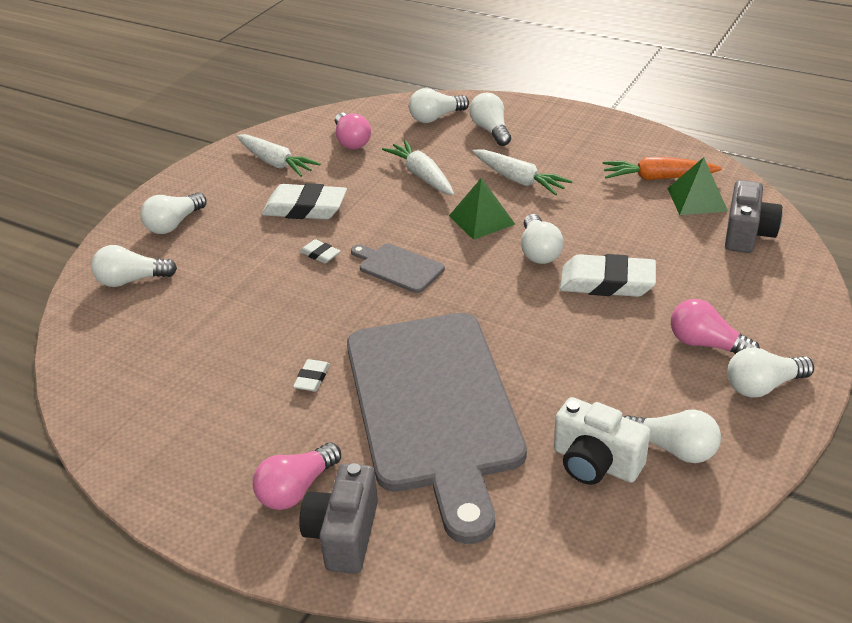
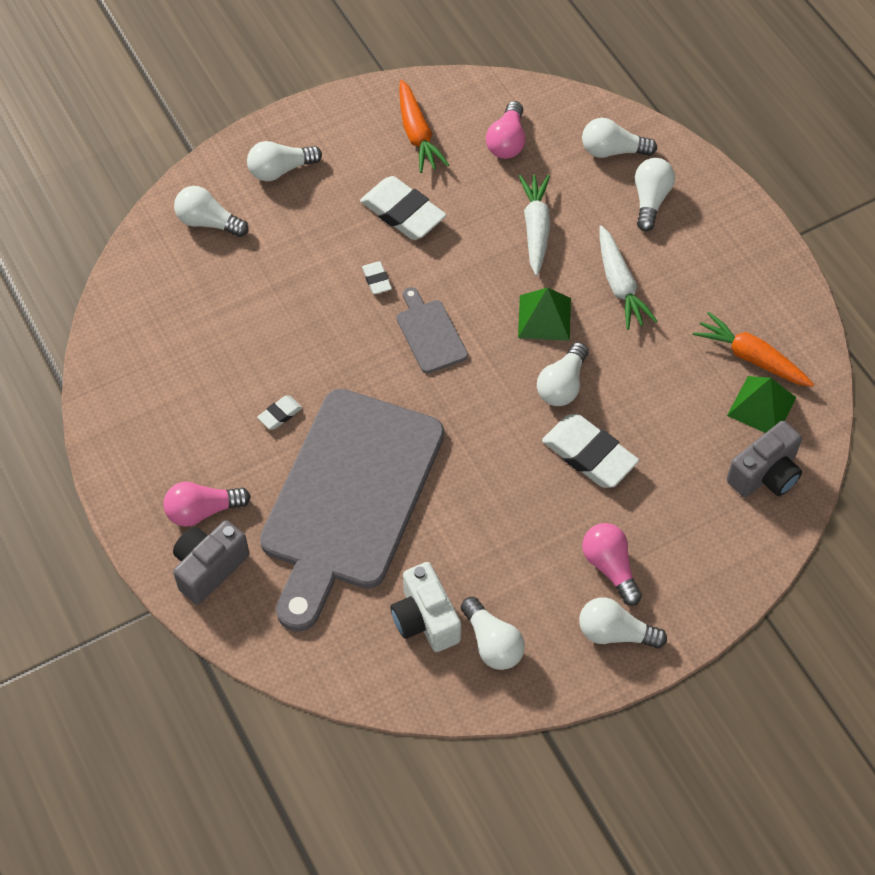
camera: 30 degrees right, 20 degrees up
(276, 163) = (417, 134): white carrot -> orange carrot

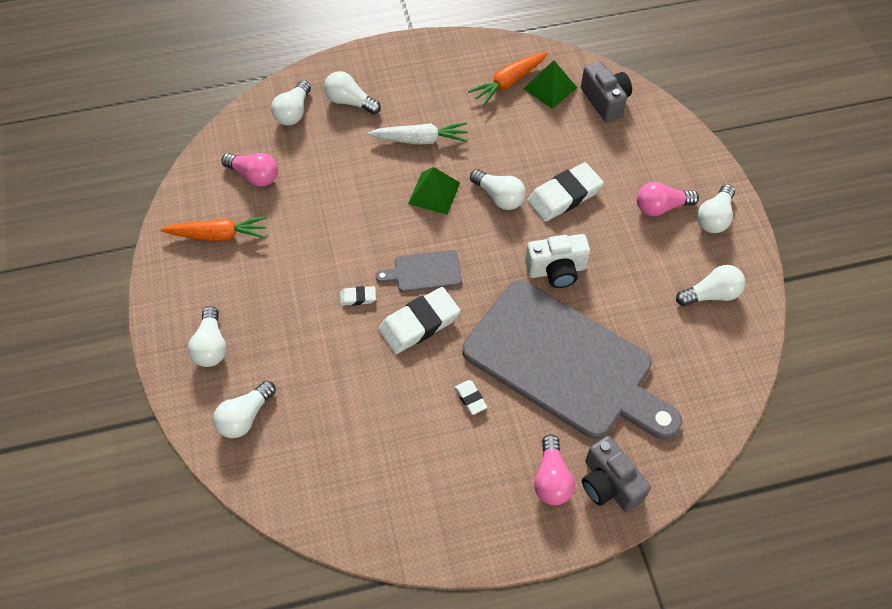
camera: 75 degrees left, 0 degrees up
(403, 213) = (296, 263): white eraser -> white eraser (419, 323)
(425, 619) = (684, 334): white camera -> white camera (556, 270)
(535, 228) = (348, 178): white carrot -> none

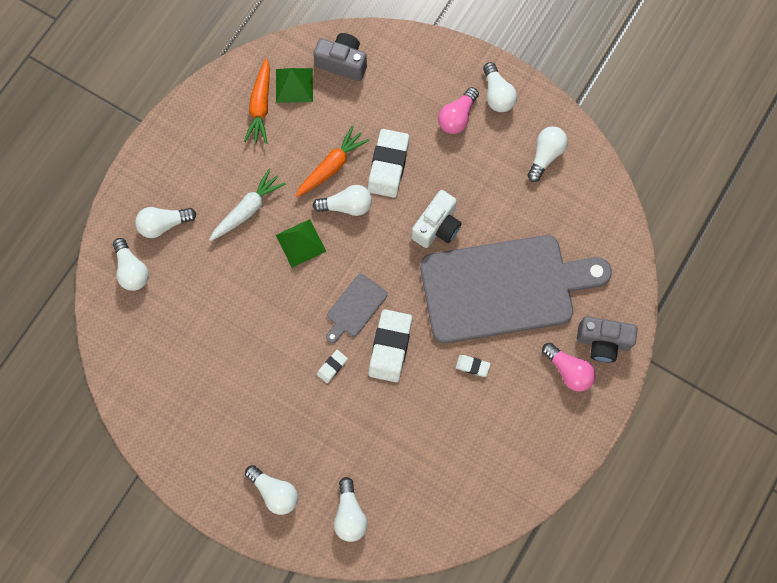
camera: 45 degrees left, 15 degrees up
(218, 235) = (188, 412): orange carrot -> orange carrot (331, 166)
(254, 176) = (161, 346): pink light bulb -> none

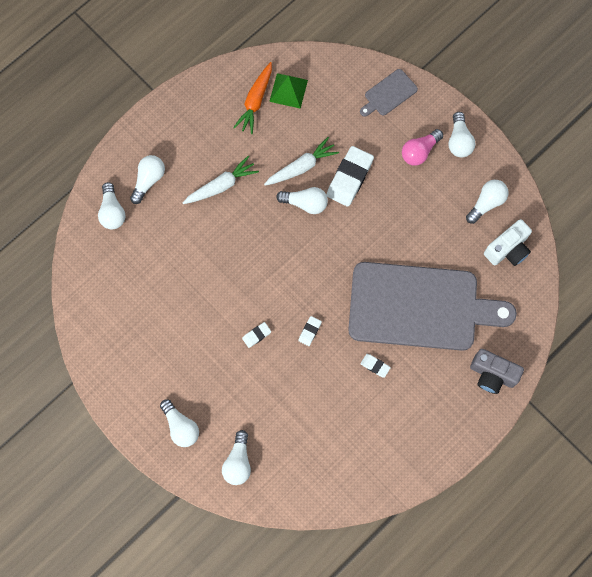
camera: 15 degrees right, 0 degrees up
(164, 224) = (149, 180): white light bulb -> white light bulb turned 120 degrees clockwise
(300, 243) = (258, 225): green pyramid -> none
(331, 166) = (301, 167): orange carrot -> white carrot
(342, 63) = (334, 81): grey camera -> none
(355, 308) = (289, 291): grey cutting board -> grey cutting board (389, 94)
(390, 347) = (309, 331): white eraser -> white eraser, size x0.47
(437, 227) = (377, 240): white camera -> white camera (507, 249)
(568, 370) = (456, 391): pink light bulb -> none

